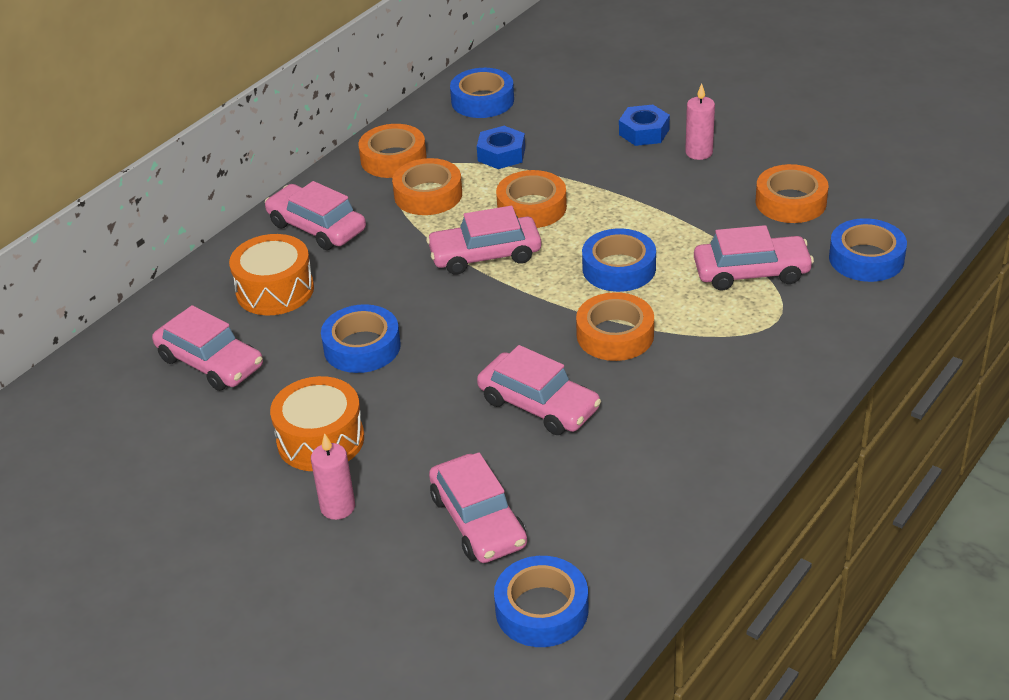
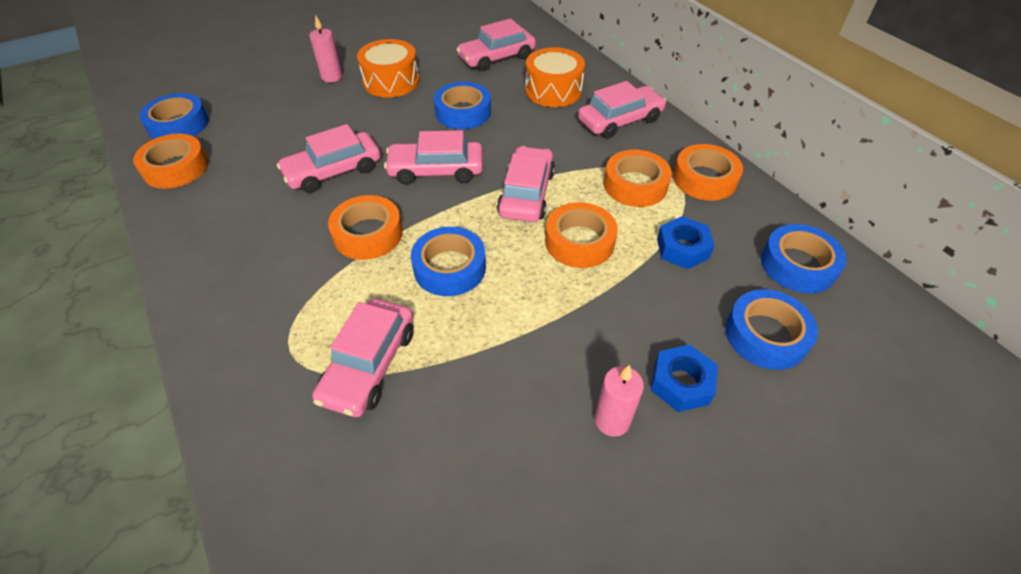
camera: 110 degrees right, 10 degrees up
(478, 521) = (266, 120): pink car -> pink car (436, 170)
(790, 202) = (459, 469): orange tape -> orange tape (176, 168)
(866, 258) = (306, 490): blue tape -> blue tape (765, 335)

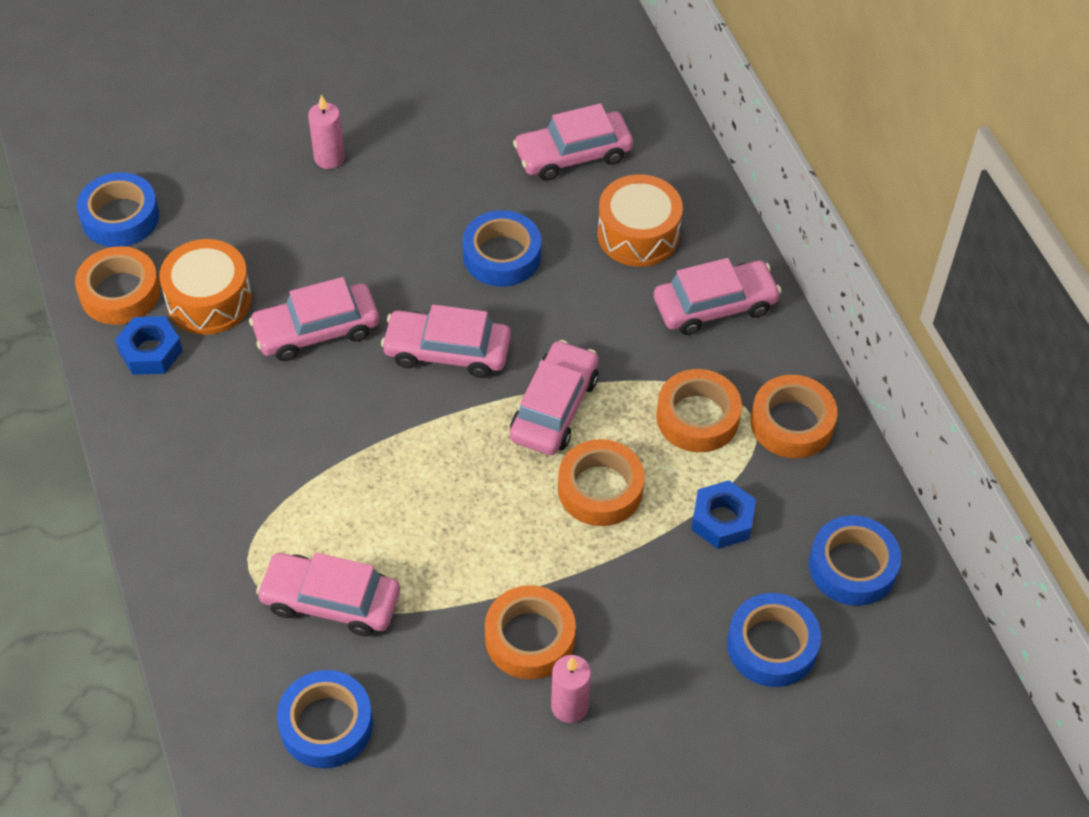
camera: 10 degrees right, 5 degrees up
(368, 234) = (349, 434): orange tape -> orange tape (530, 638)
(369, 364) = (331, 601): pink car -> pink car turned 75 degrees clockwise
(391, 81) = (412, 180): orange drum -> orange drum (209, 300)
(449, 268) = (437, 498): blue tape -> blue tape (326, 724)
(681, 383) = (656, 681): blue nut -> blue nut (150, 351)

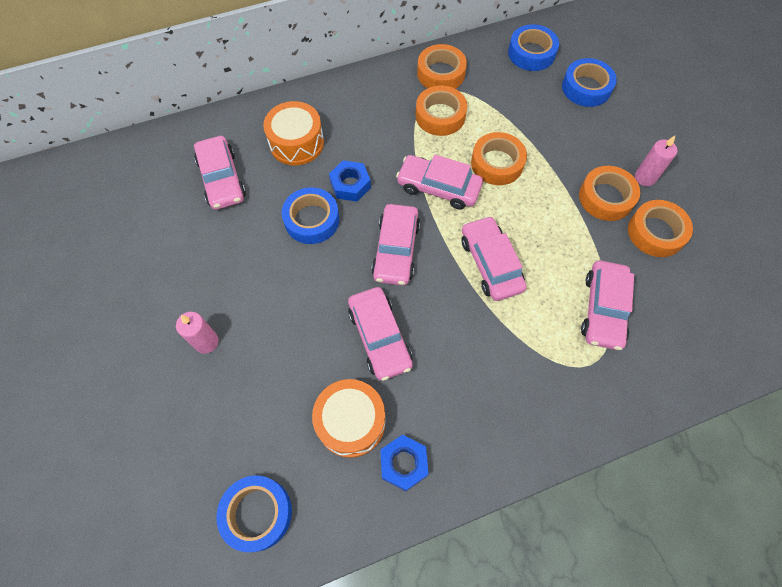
camera: 90 degrees left, 10 degrees up
(120, 292) = (342, 500): orange tape -> orange tape (655, 232)
(326, 724) = (690, 305): blue tape -> none
(715, 306) = (356, 105): pink car -> pink car (490, 264)
(722, 520) = (510, 106): blue nut -> blue nut (350, 185)

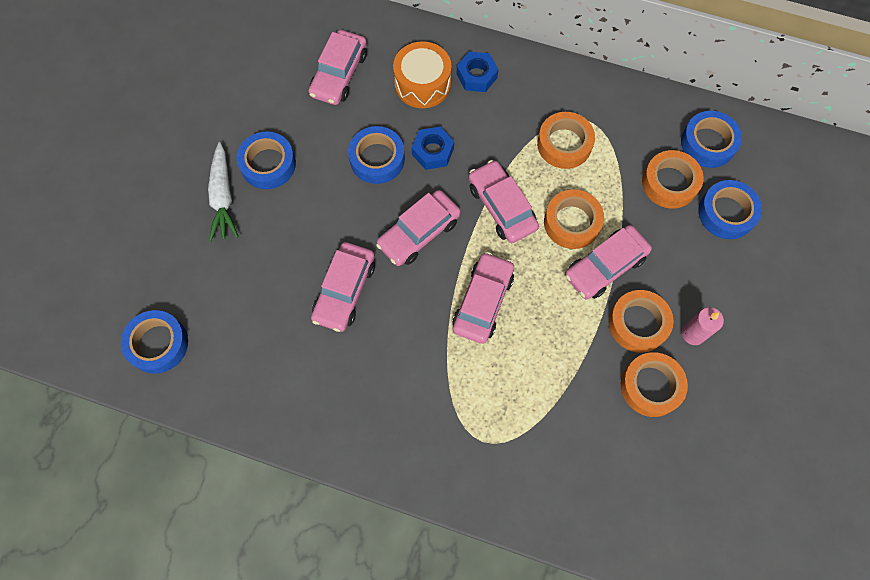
camera: 40 degrees right, 5 degrees up
(206, 342) = (223, 197): pink candle -> white carrot
(223, 287) = (268, 164): none -> blue tape
(351, 422) = (270, 335): orange drum -> none
(403, 463) = (279, 393): blue nut -> blue nut (476, 76)
(441, 73) = (603, 105): orange tape -> orange tape (669, 183)
(603, 309) = (537, 410): pink car -> pink car (605, 266)

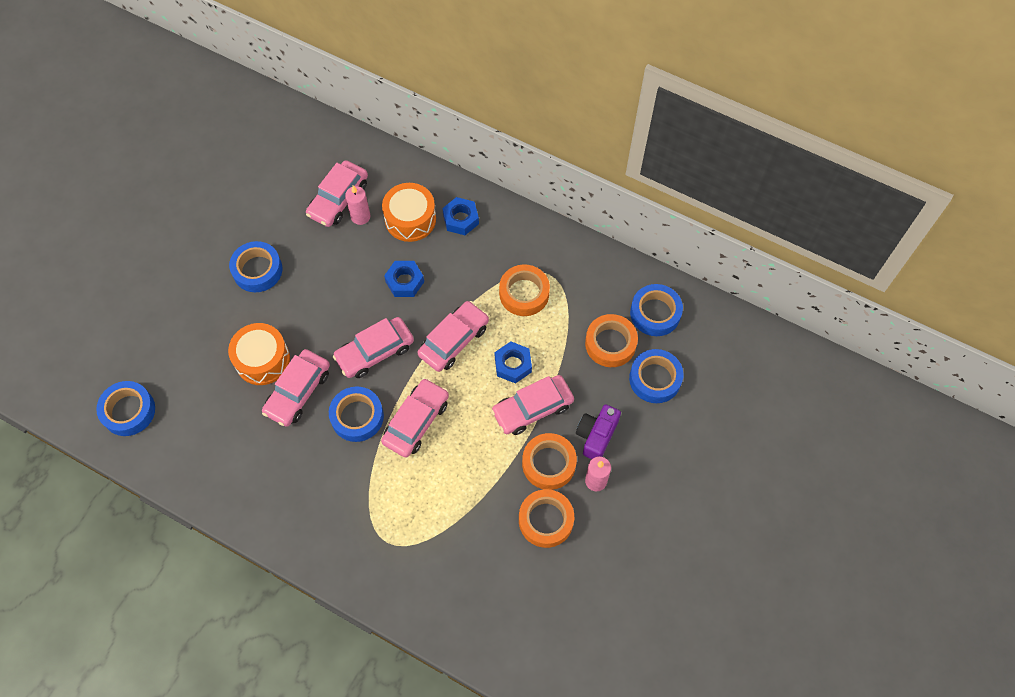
camera: 10 degrees right, 5 degrees down
(223, 197) = (212, 293): white carrot -> none
(296, 262) = (262, 360): none -> orange drum
(368, 89) = (360, 216): none -> pink candle
(377, 159) = (354, 280): blue tape -> blue tape (357, 416)
(502, 207) = (454, 340): pink car -> pink car turned 60 degrees clockwise
(572, 222) = (513, 365): orange tape -> blue nut
(681, 284) = (596, 435): none -> purple camera

